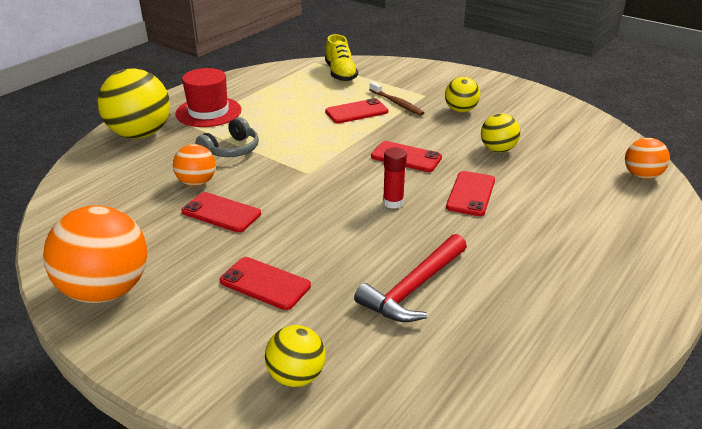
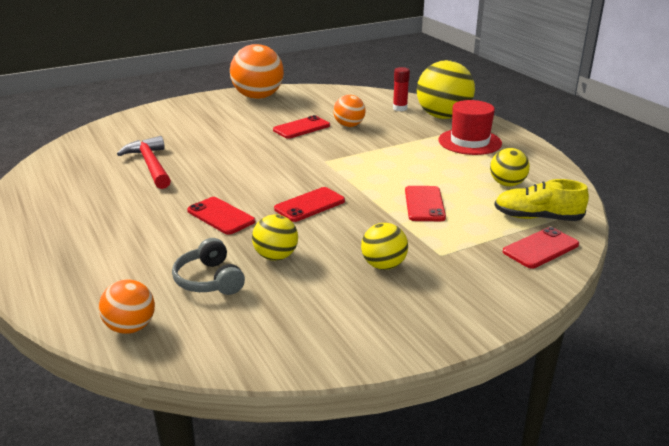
camera: 115 degrees right, 5 degrees down
(231, 150) = (389, 141): grey headphones -> grey headphones (209, 280)
(265, 283) = (213, 129): red phone -> red phone (540, 248)
(296, 376) = (136, 125): yellow ball -> yellow ball (507, 184)
(393, 202) = (247, 182): red glue stick -> red glue stick (400, 108)
(397, 103) = (430, 231): brown toothbrush -> none

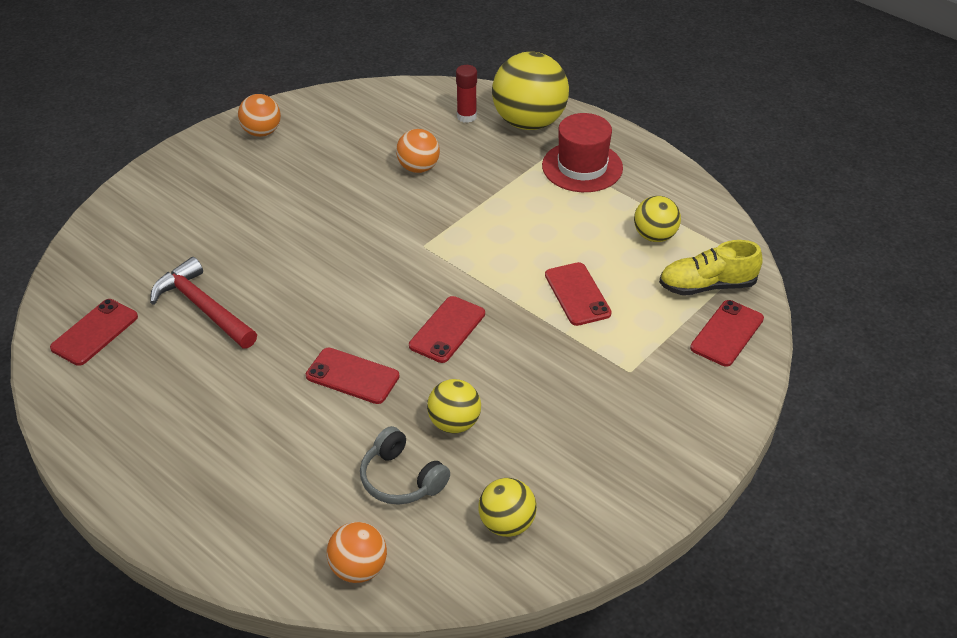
camera: 20 degrees left, 15 degrees up
(258, 97) = (261, 132): orange ball -> orange ball, size x0.55
(301, 128) = (359, 186): red phone -> red phone (94, 332)
(383, 265) = (577, 404): yellow ball -> yellow ball (507, 524)

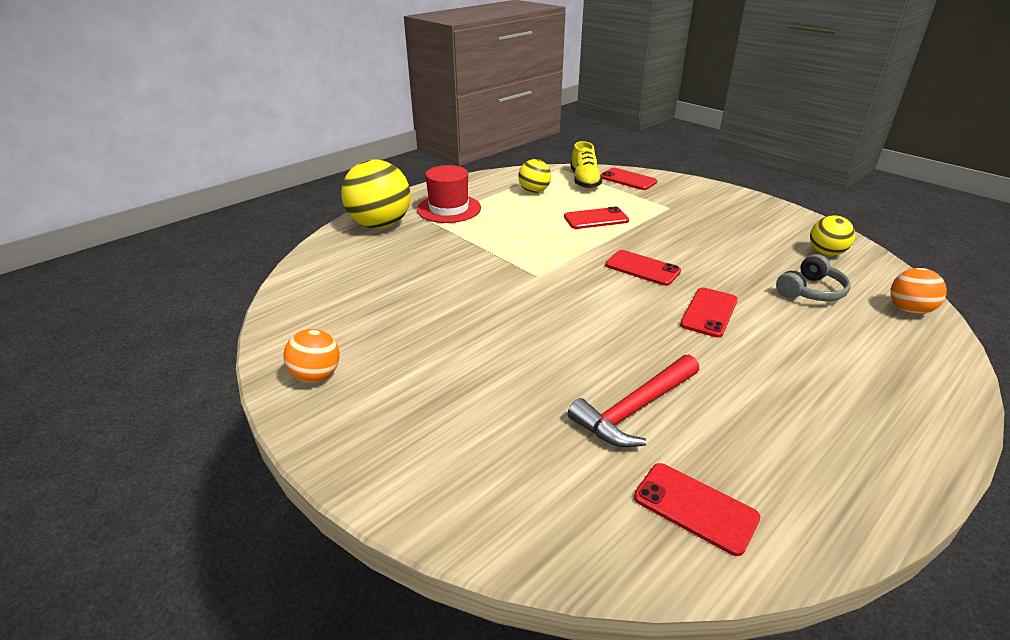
camera: 85 degrees left, 10 degrees down
(418, 168) = (425, 276): orange ball -> none
(454, 423) = (743, 268): yellow ball -> none
(466, 116) = (356, 251): red glue stick -> none

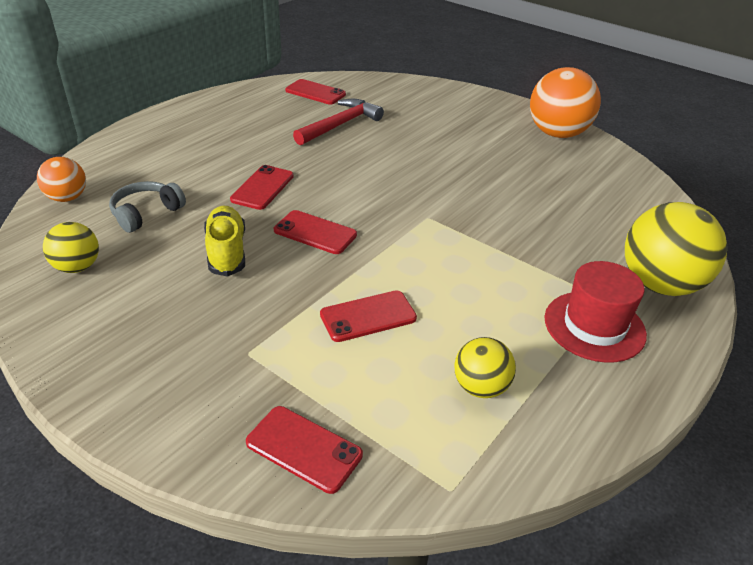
camera: 170 degrees right, 5 degrees up
(316, 376) = (557, 134): orange ball -> orange ball, size x1.83
(584, 181) = (393, 435): yellow shoe -> yellow shoe (227, 252)

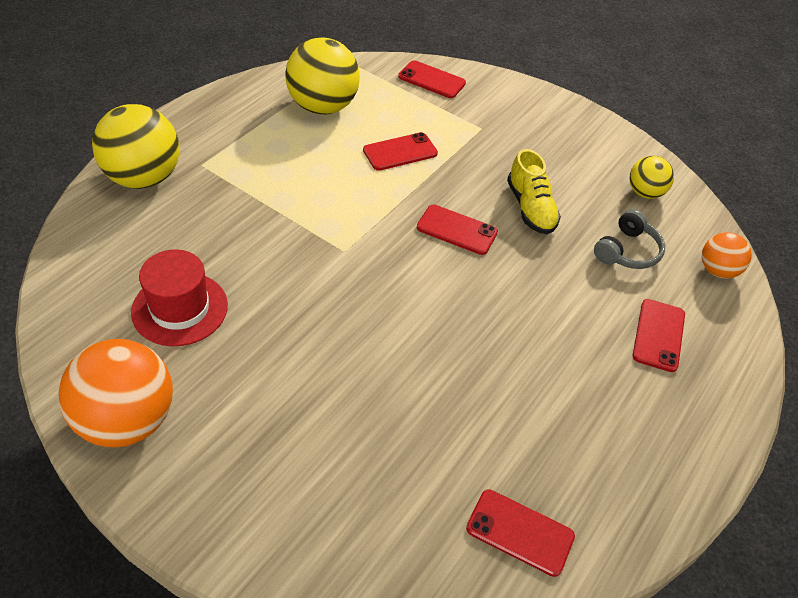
camera: 175 degrees right, 10 degrees up
(262, 188) = (527, 290): red phone -> red phone (658, 335)
(340, 125) = (461, 427): red hammer -> none
(480, 387) = (322, 106): yellow ball -> yellow ball, size x1.83
(594, 326) = (223, 144): red hat -> red hat (180, 308)

